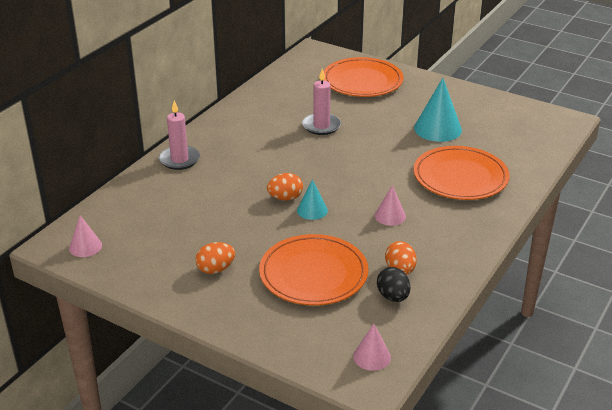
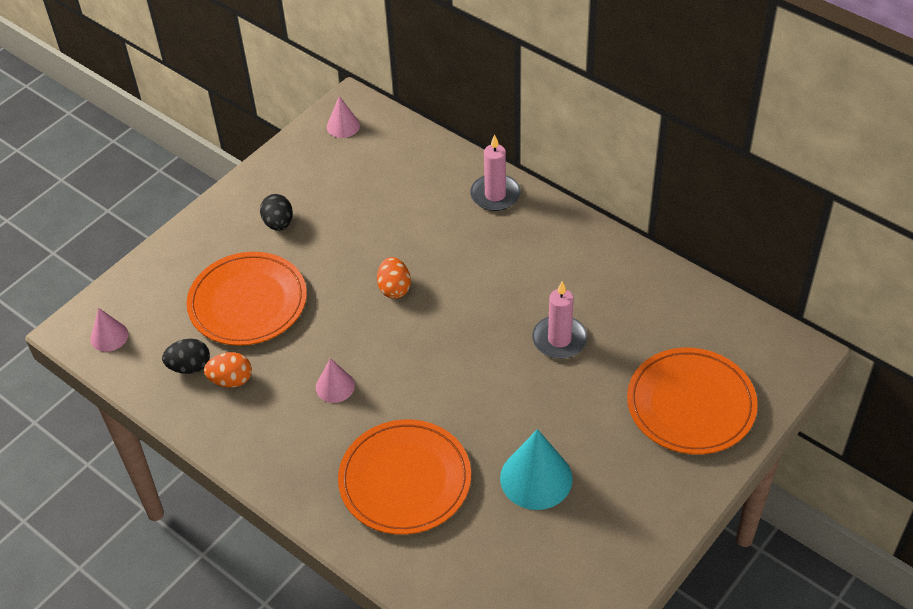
camera: 100 degrees right, 15 degrees up
(216, 269) = (278, 223): orange egg -> black egg
(312, 210) = (364, 311): turquoise cone -> none

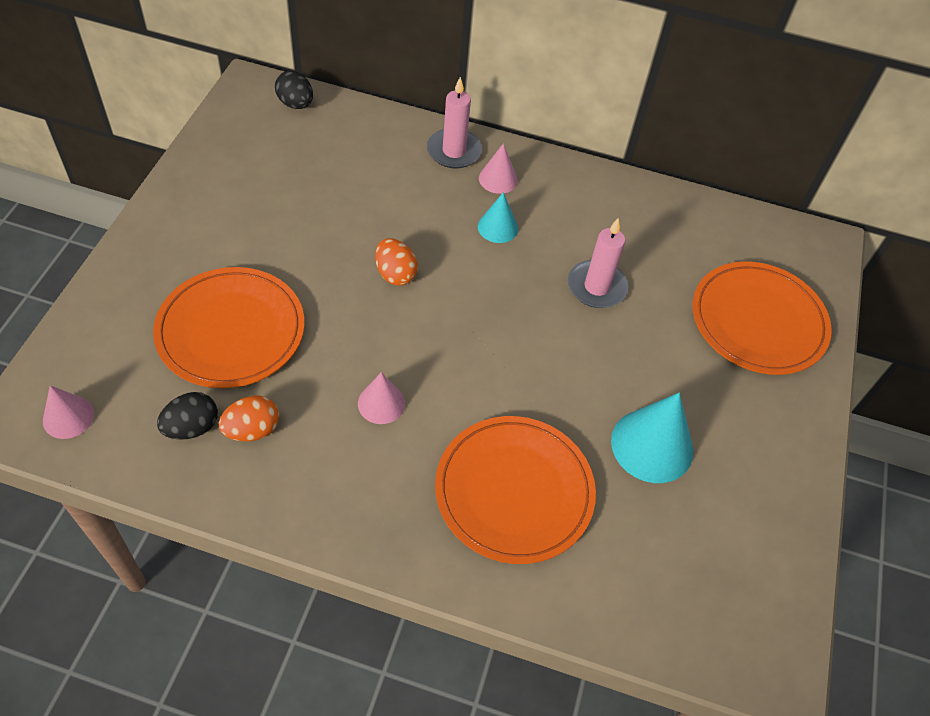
camera: 30 degrees left, 5 degrees up
(278, 223) = (227, 231): black egg -> black egg (295, 104)
(343, 126) = (253, 110): pink cone -> pink cone (498, 179)
(500, 269) = (498, 227): none -> turquoise cone

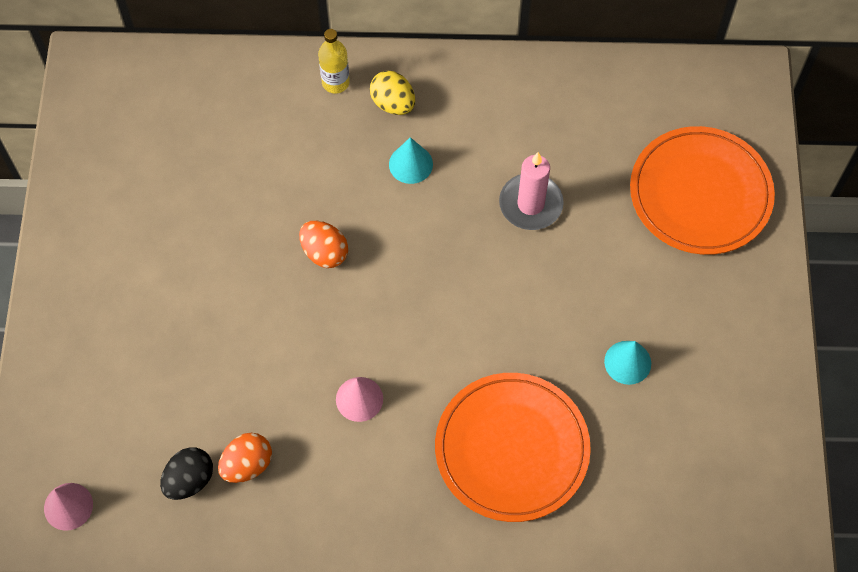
camera: 10 degrees left, 10 degrees up
(231, 331) = (185, 367): orange plate -> none
(295, 104) = (144, 74): black egg -> none
(454, 151) = (335, 82): pink candle -> yellow bottle
(498, 179) = (393, 103): pink cone -> yellow egg
(652, 445) = (627, 362): turquoise cone -> turquoise cone, size x0.57

